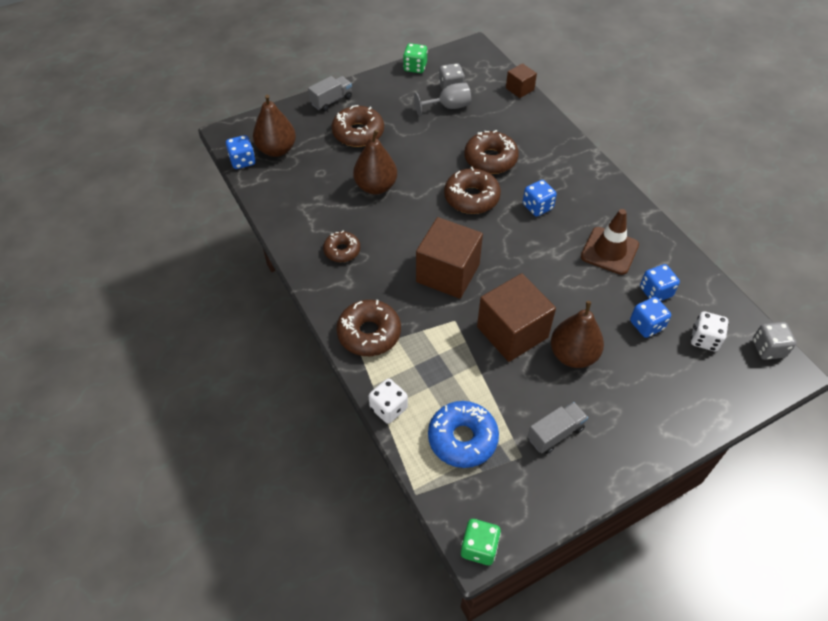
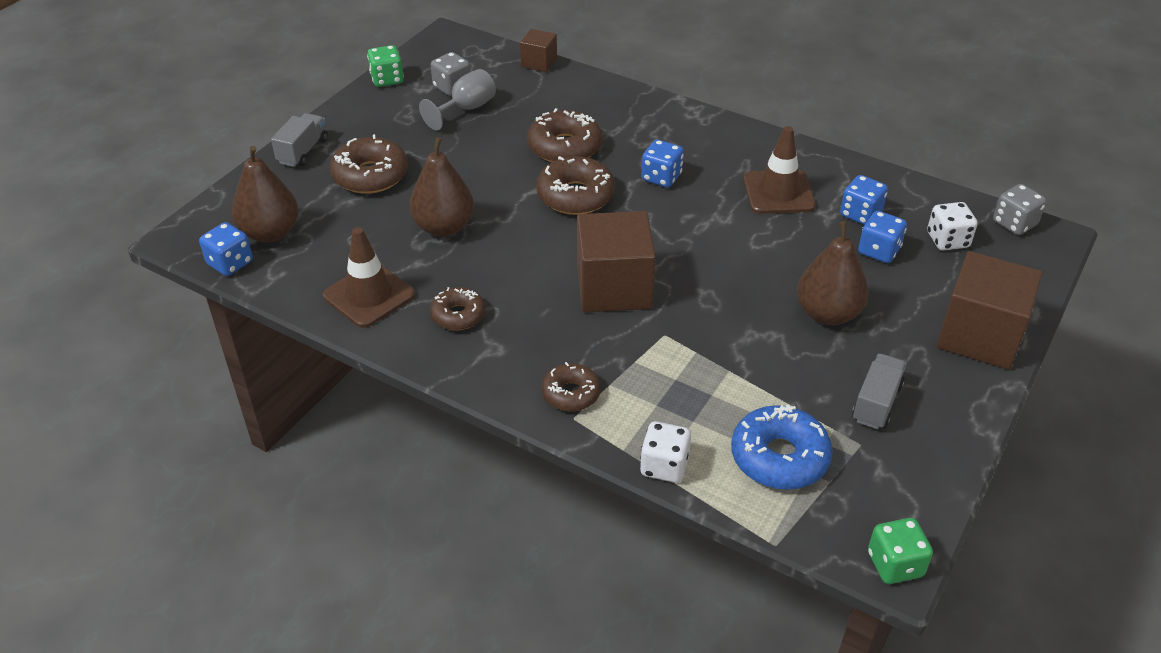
camera: 30 degrees left, 10 degrees down
(302, 215) = (369, 295): none -> brown traffic cone
(369, 333) = (571, 394): brown donut -> brown donut, size x0.63
(512, 332) = (741, 319): brown cube -> brown cube (979, 336)

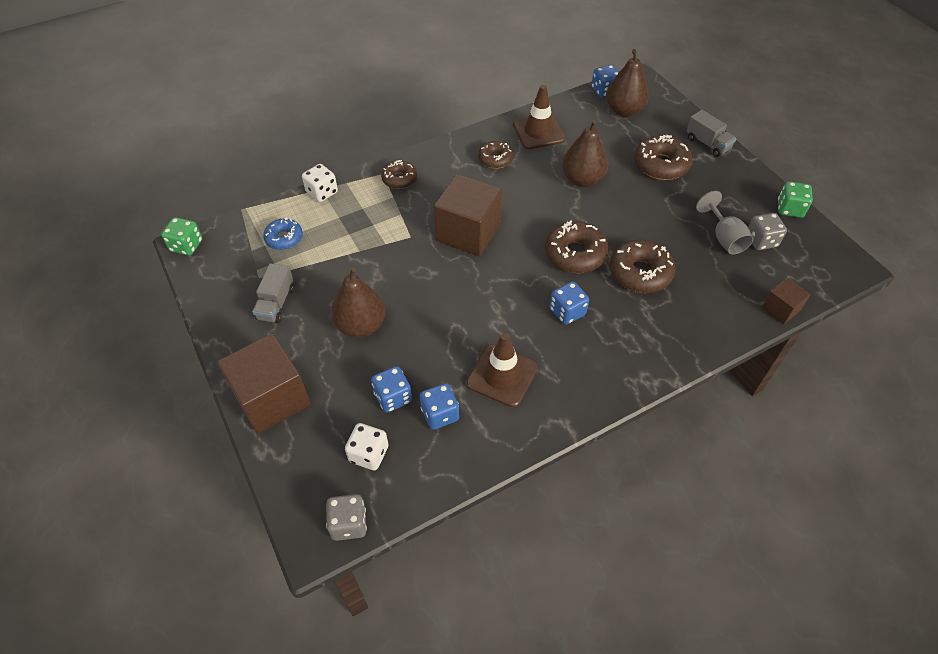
camera: 120 degrees right, 10 degrees up
(779, 457) = (284, 238): blue donut -> blue donut, size x0.63
(876, 403) = (276, 303): grey truck -> grey truck turned 45 degrees clockwise

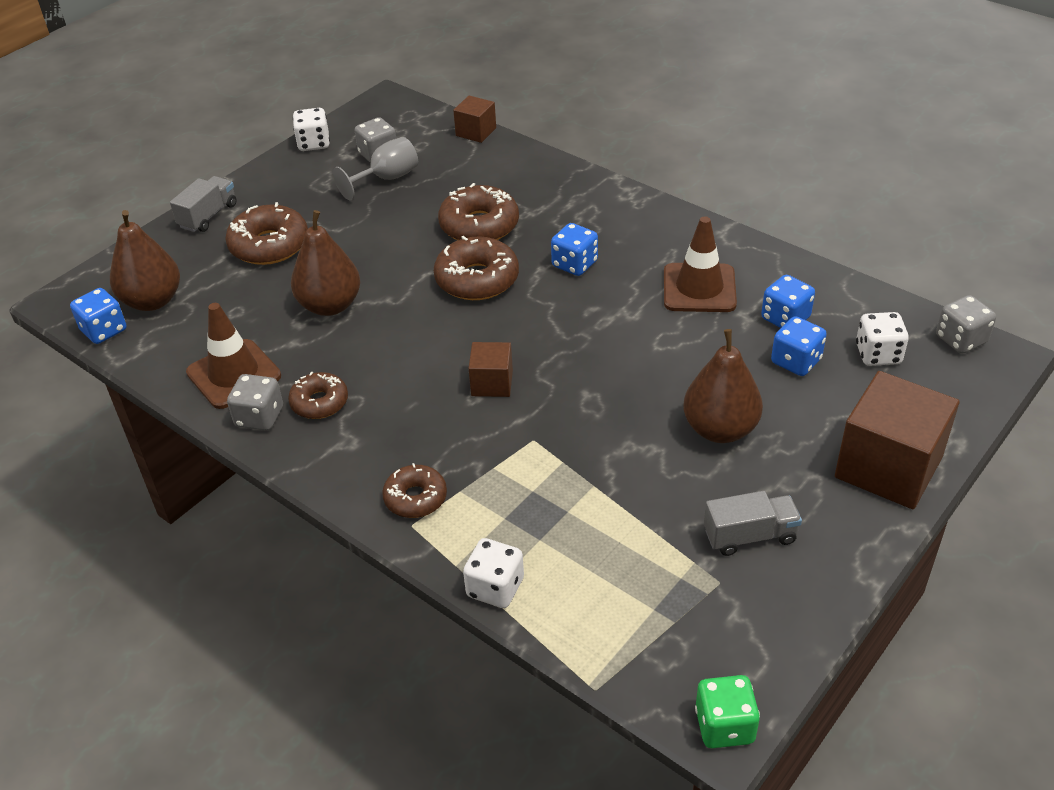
camera: 110 degrees left, 10 degrees down
(284, 238) = (624, 589): blue donut -> none
(468, 232) = (492, 383): brown cube -> brown cube, size x0.51
(497, 136) = (259, 417): none -> grey dice
(789, 209) = (314, 143): green dice -> white dice

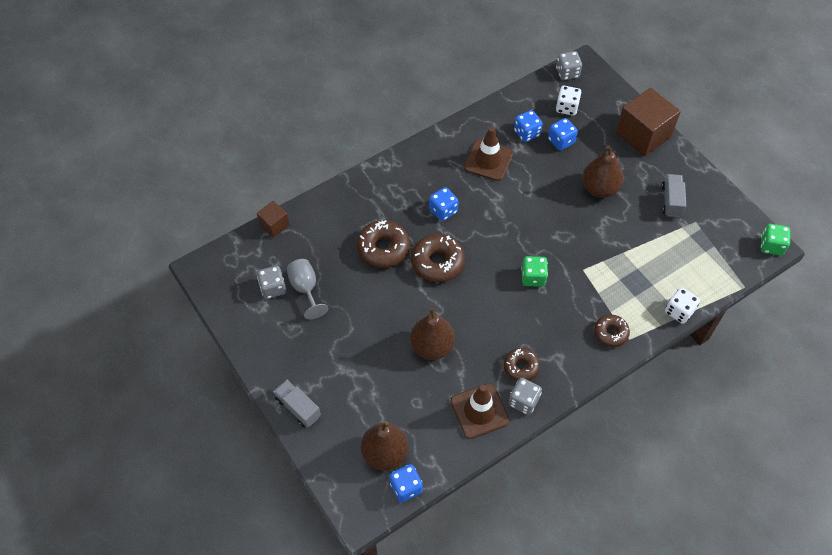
camera: 75 degrees left, 15 degrees up
(269, 245) = (352, 373): brown donut -> none
(314, 143) = (237, 326): white dice -> none
(492, 383) = (533, 277): brown cube -> green dice

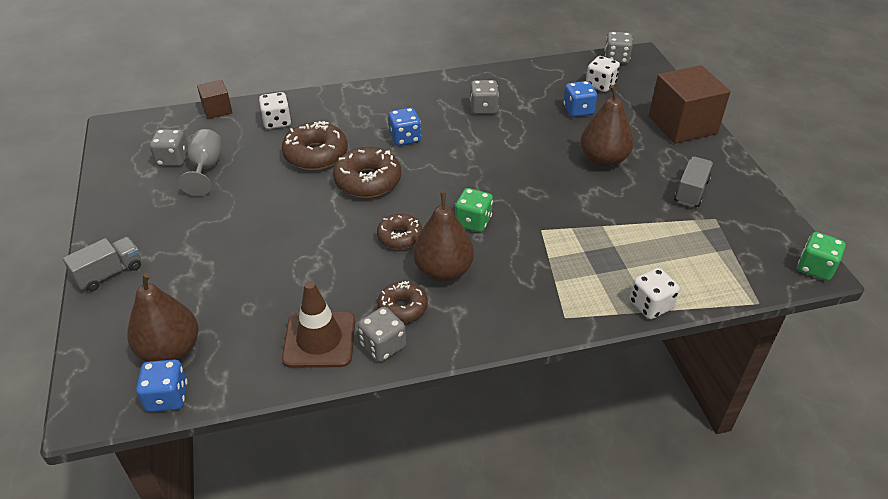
camera: 20 degrees right, 15 degrees down
(298, 408) = (109, 273): grey truck -> grey truck turned 75 degrees clockwise
(332, 224) = (277, 122): none -> white dice
(432, 346) = (306, 257): brown pear -> brown pear (443, 271)
(488, 160) = (483, 108): brown traffic cone -> grey dice
(527, 133) = (541, 96): blue dice -> none
(610, 333) = (542, 304): brown donut -> brown donut (400, 237)

